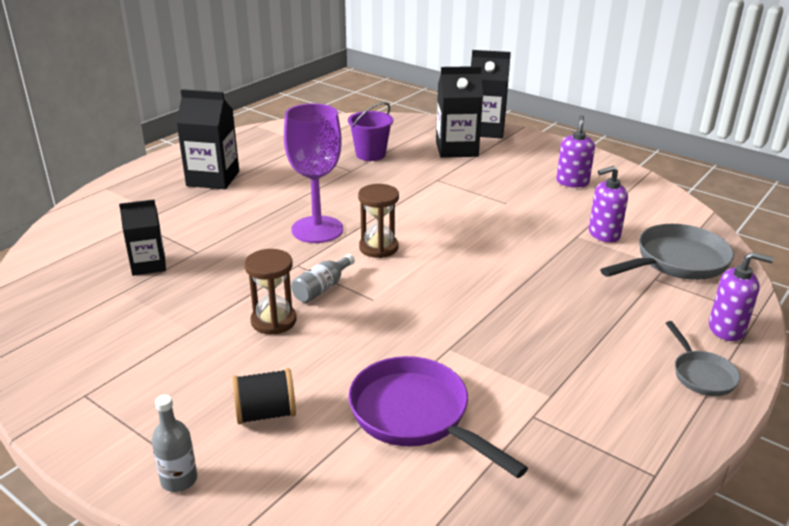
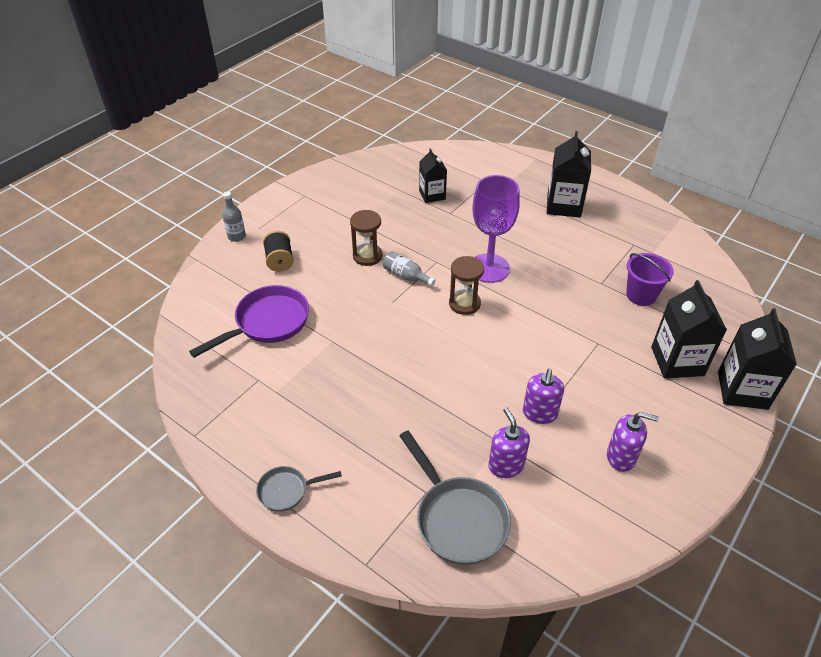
camera: 90 degrees right, 15 degrees up
(726, 329) = (345, 529): purple soap dispenser -> purple soap dispenser (539, 413)

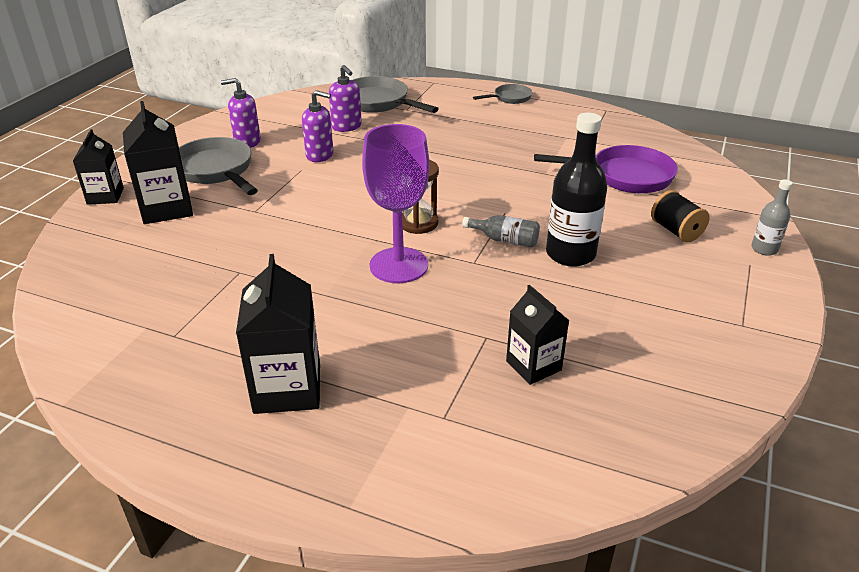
camera: 165 degrees right, 10 degrees down
(267, 323) = (624, 176): purple pan -> purple pan turned 120 degrees counterclockwise
(367, 256) = (570, 254): brown hourglass -> black bottle
(539, 413) = (320, 155): purple soap dispenser -> purple soap dispenser turned 105 degrees clockwise
(641, 295) = (187, 265): purple bucket -> none
(645, 408) = (216, 171): none -> grey pan
(742, 390) = (105, 196): black carton -> black carton, size x0.65

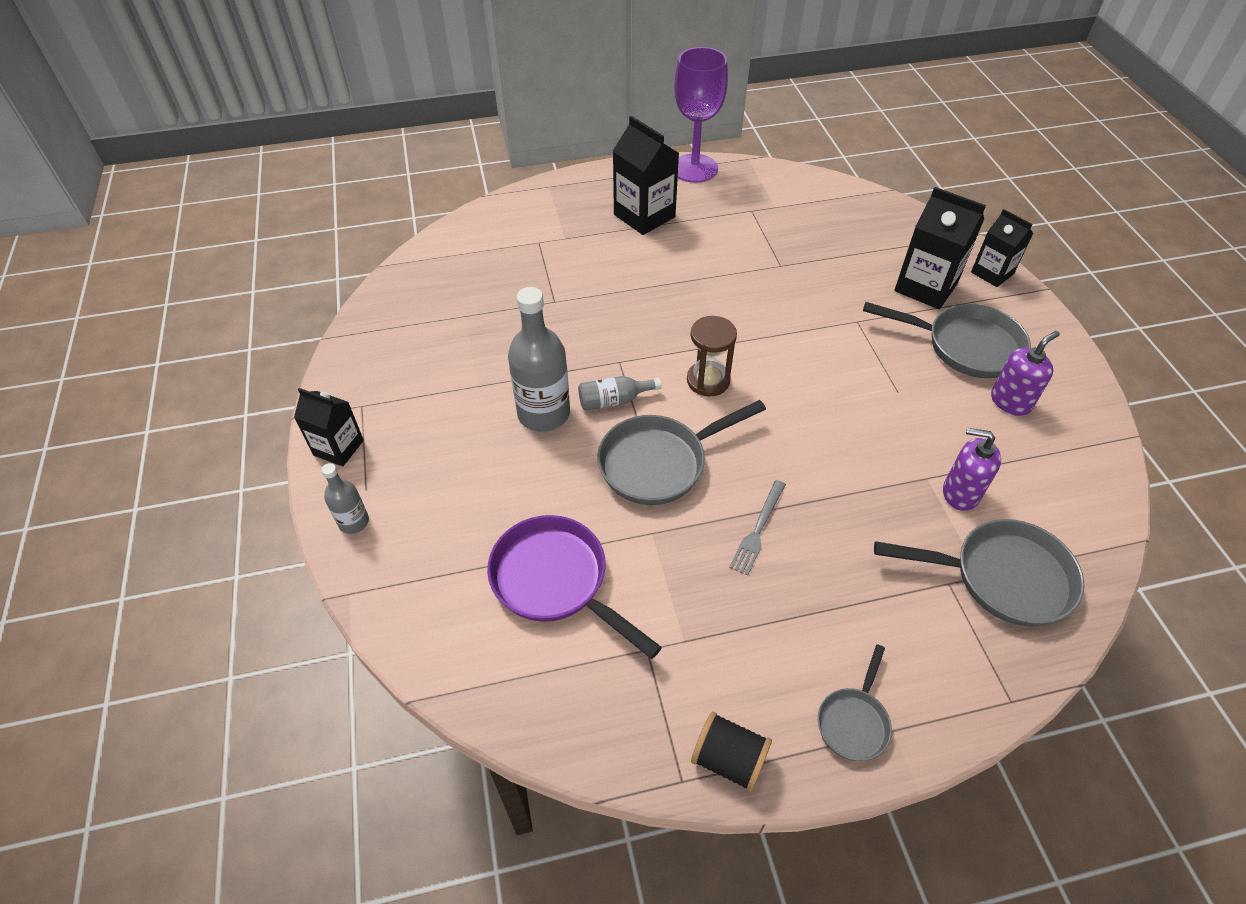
camera: 145 degrees right, 15 degrees up
(320, 155) = (912, 423): purple soap dispenser -> none
(398, 265) = (675, 328): purple goblet -> purple goblet (694, 168)
(479, 153) = (758, 529): none -> grey fork
(507, 197) = (659, 463): none -> grey pan
(533, 365) = (507, 296): black carton -> black carton (338, 447)
(570, 254) = (543, 413): black bottle -> grey bottle
(624, 176) = (556, 581): purple pan -> purple pan turned 75 degrees clockwise
(676, 231) = (455, 503): black spool -> black spool (728, 759)

